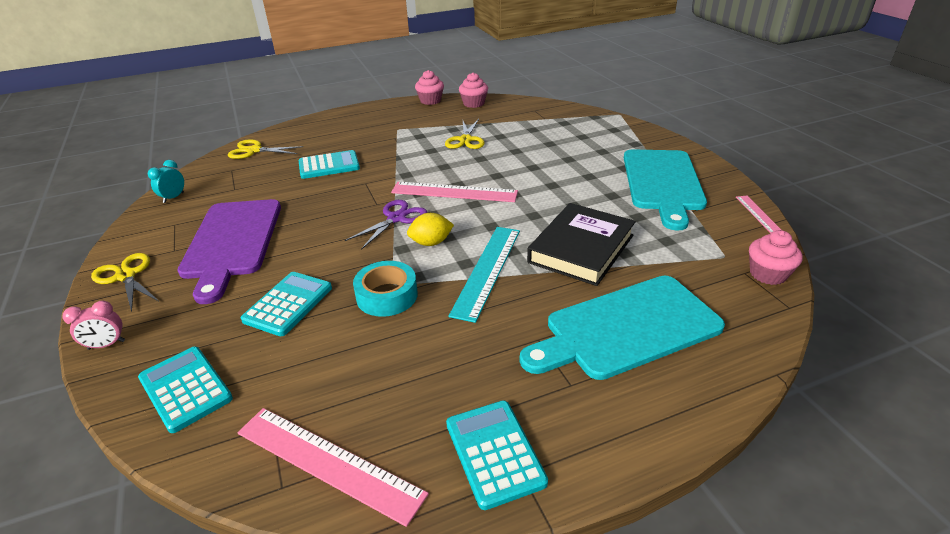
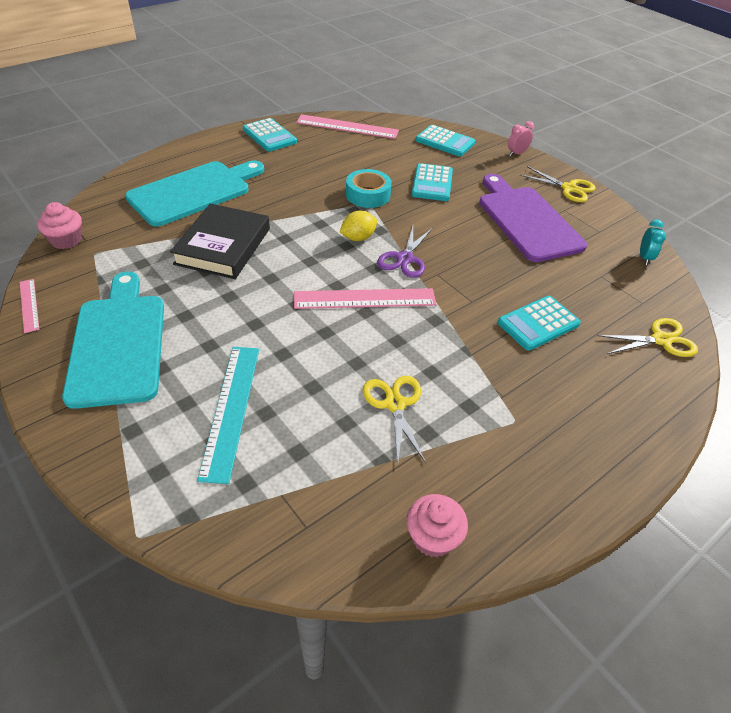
camera: 160 degrees right, 10 degrees up
(430, 101) = (524, 536): pink cupcake -> none
(487, 270) = (301, 219): turquoise ruler -> turquoise ruler (231, 409)

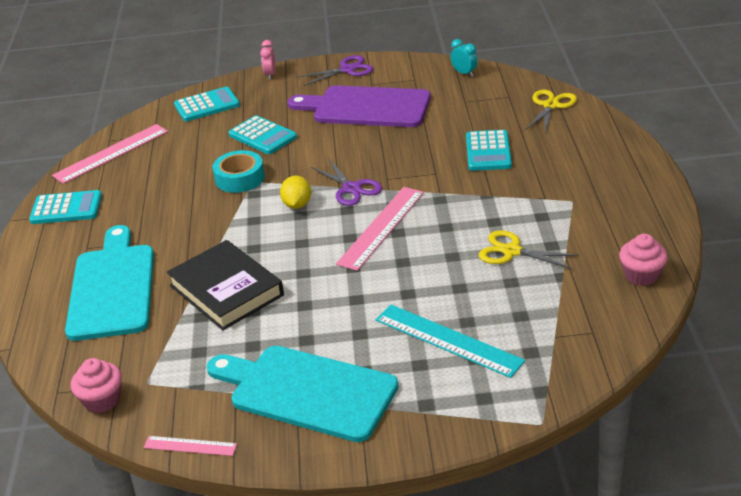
camera: 50 degrees left, 10 degrees down
(568, 188) = (347, 70): yellow scissors -> purple scissors

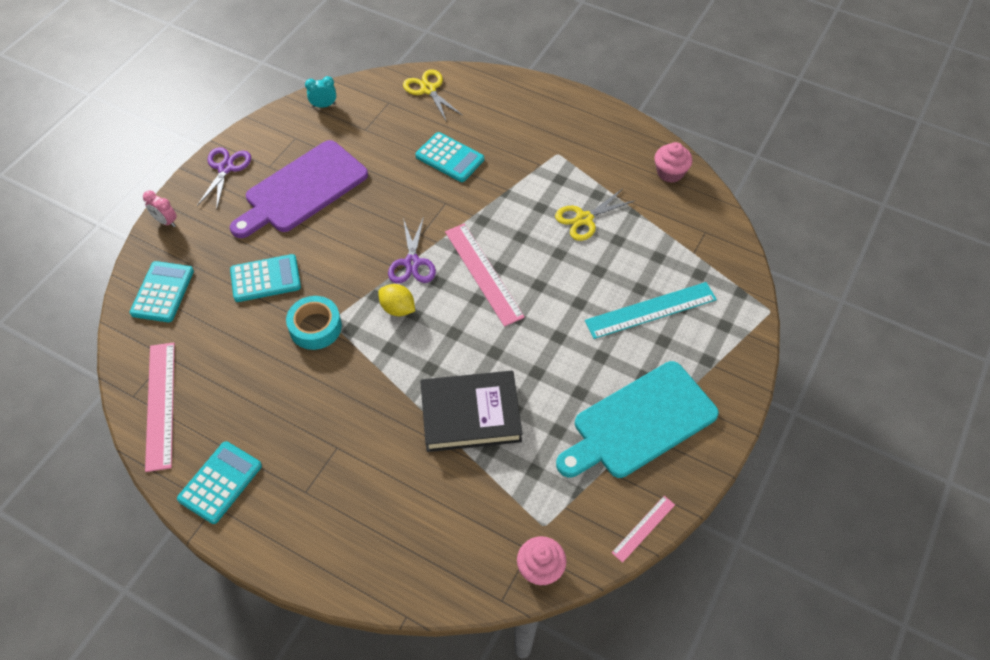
camera: 60 degrees left, 20 degrees up
(112, 287) = (389, 496): turquoise cutting board -> none
(351, 188) = (412, 263): purple scissors -> purple scissors turned 90 degrees clockwise

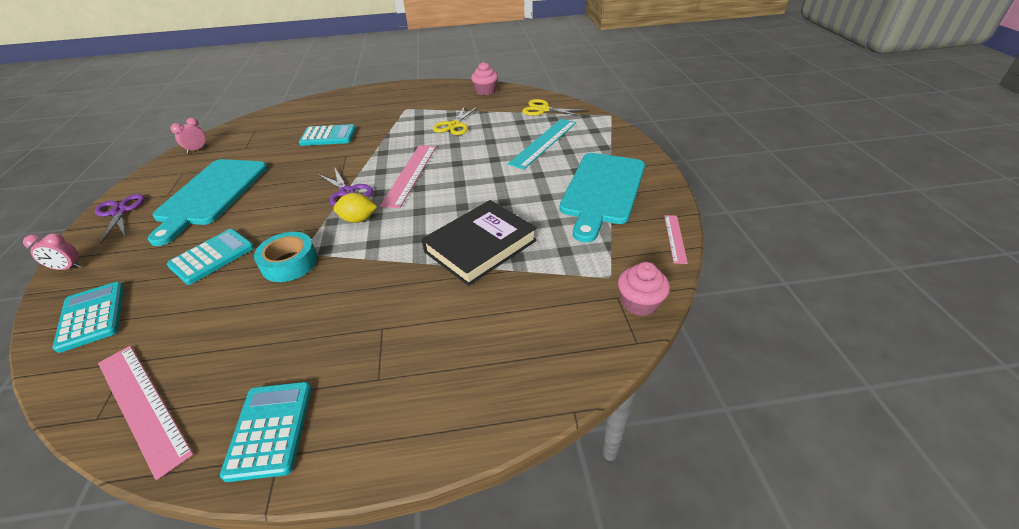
camera: 35 degrees left, 15 degrees down
(302, 189) = (210, 195): purple cutting board -> turquoise cutting board
(324, 105) = (197, 149): turquoise clock -> pink clock
(428, 89) = (282, 115): yellow scissors -> yellow scissors (543, 109)
(483, 273) = (410, 174): pink ruler -> pink ruler turned 75 degrees clockwise

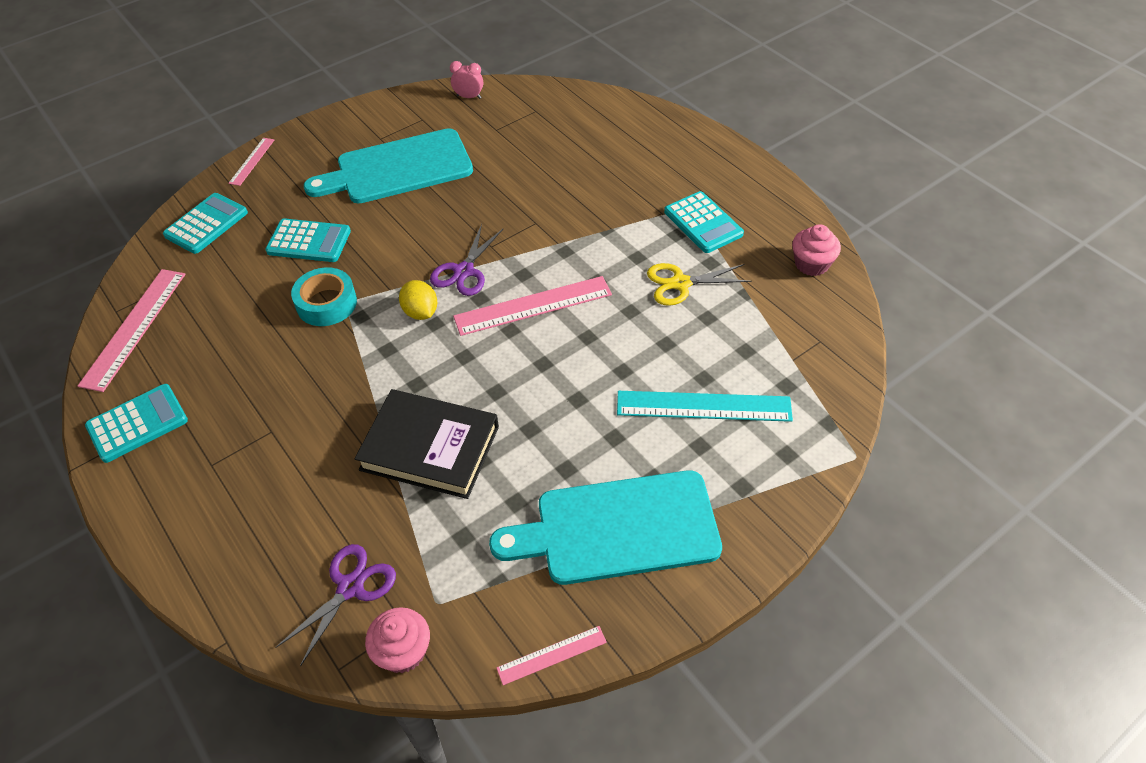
camera: 60 degrees right, 10 degrees up
(68, 268) = (252, 161): pink clock -> pink ruler
(120, 212) = (338, 129): purple scissors -> purple scissors (351, 587)
(328, 136) = (567, 180): turquoise calculator -> turquoise calculator (703, 223)
(543, 109) = (806, 361): yellow scissors -> none

